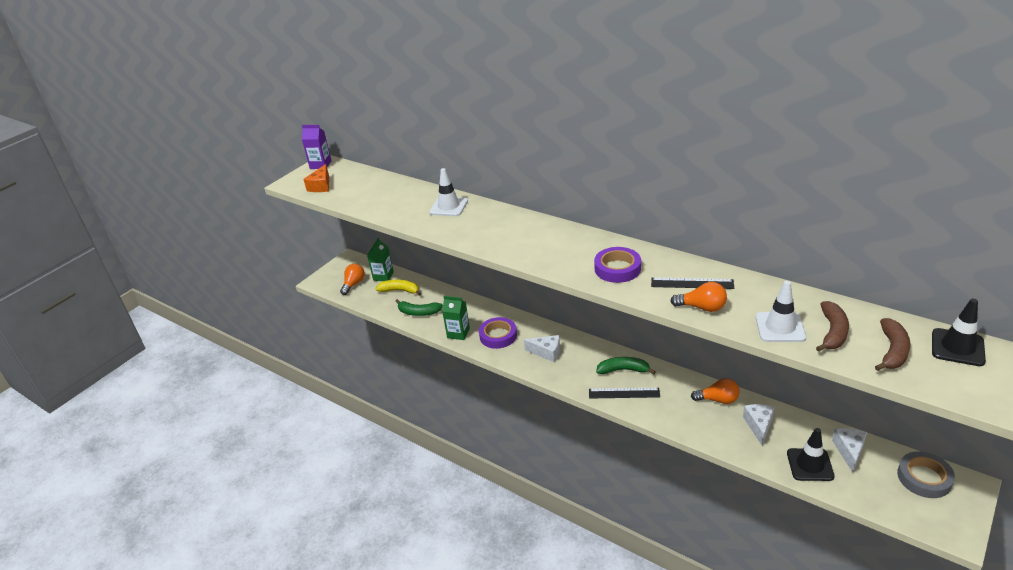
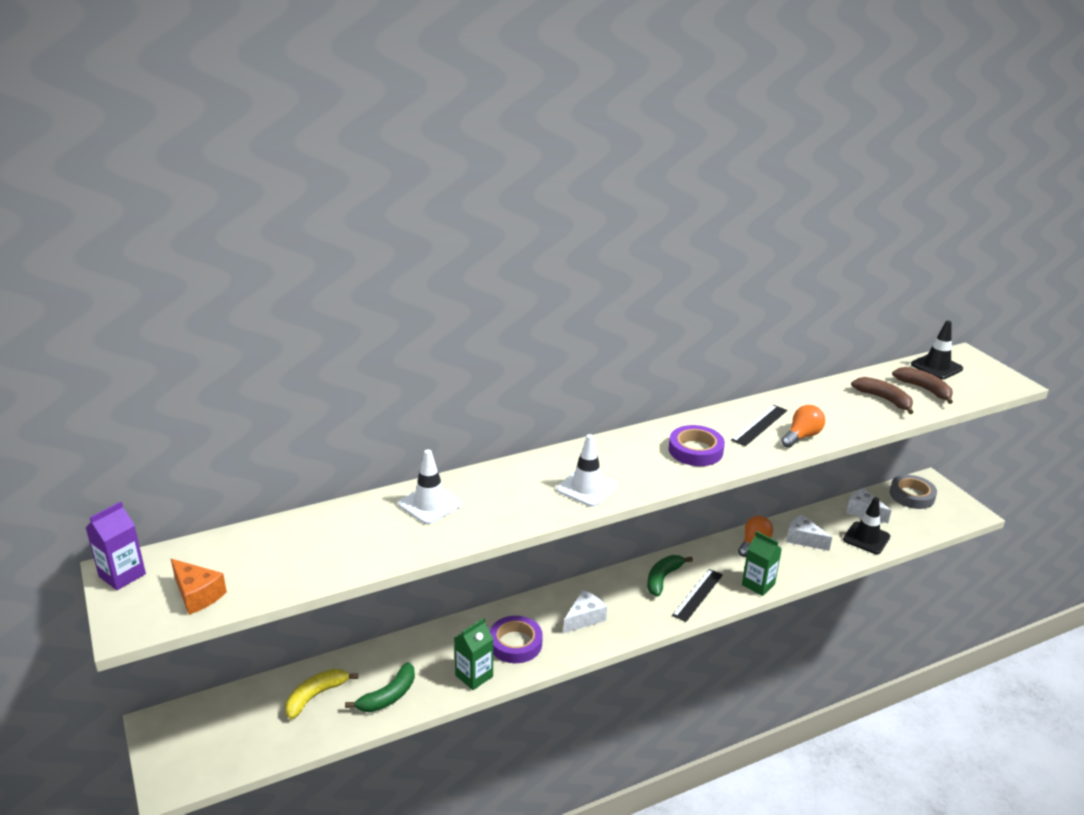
camera: 65 degrees left, 5 degrees down
(353, 284) = (234, 742): orange light bulb -> none
(383, 276) = (257, 700): green carton -> green carton (758, 584)
(780, 327) = (860, 416): white traffic cone -> white traffic cone (587, 488)

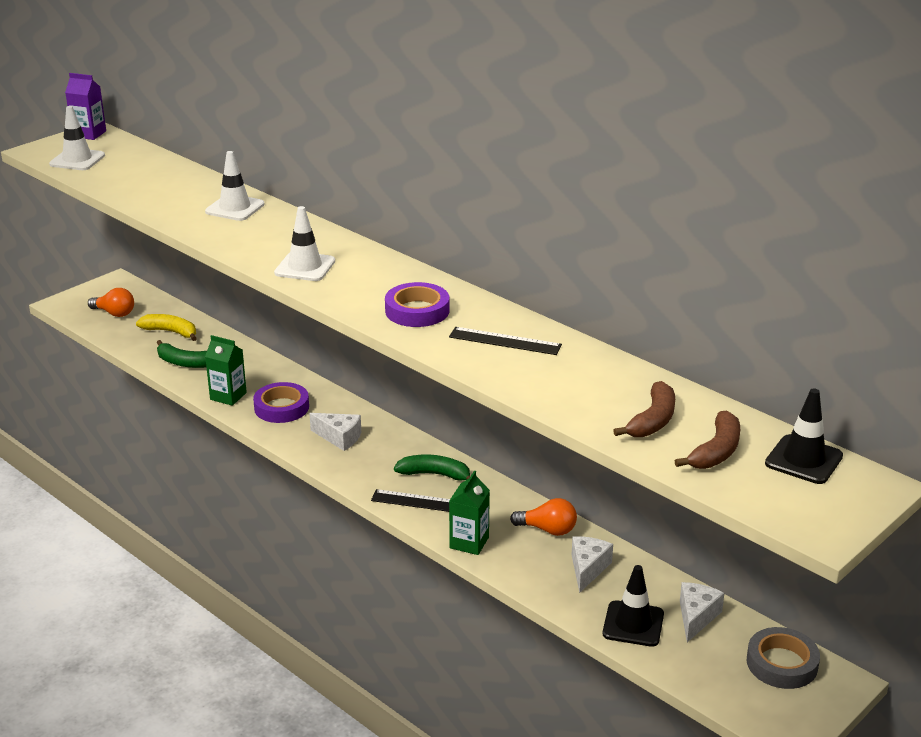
camera: 70 degrees right, 0 degrees up
(197, 595) = (77, 160): orange cheese -> white traffic cone
(801, 436) = (500, 369): orange light bulb -> orange light bulb (114, 313)

